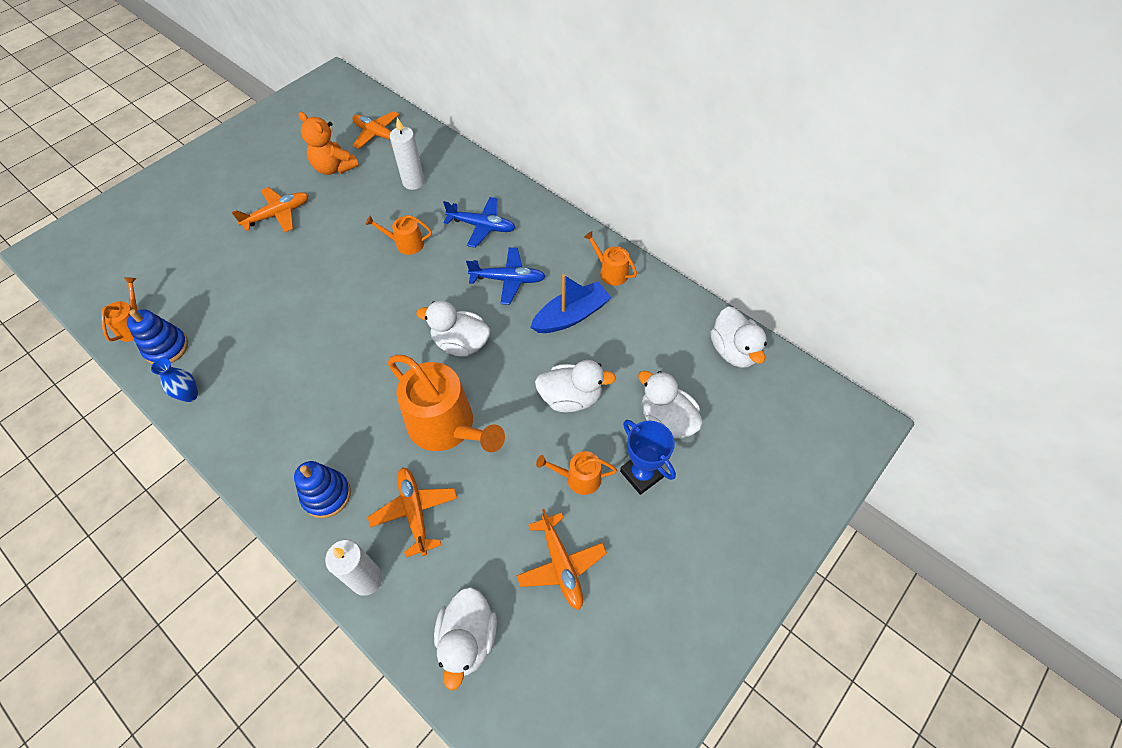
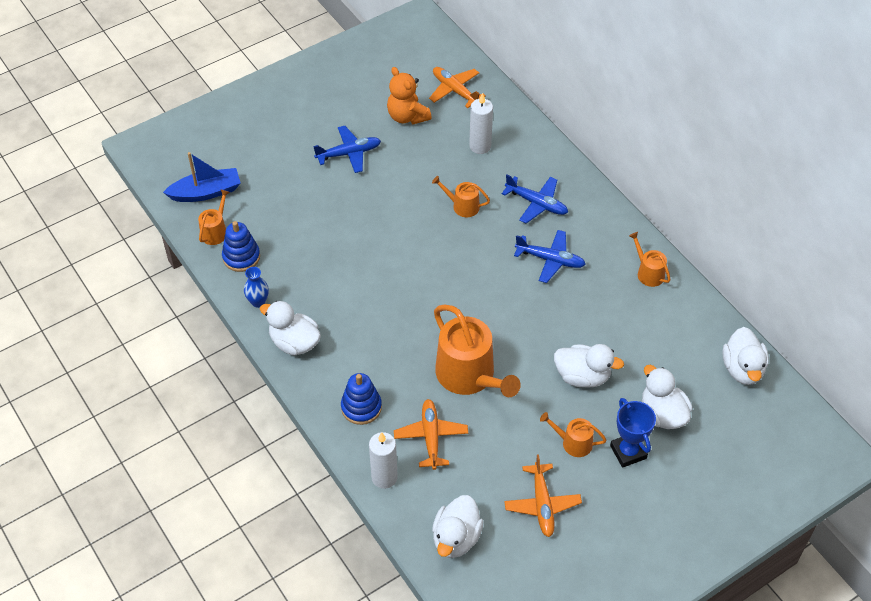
camera: 15 degrees right, 5 degrees down
(278, 214) = (349, 153): orange plane -> blue plane
(461, 343) = (495, 308): white duck -> white duck (294, 342)
(571, 316) = (600, 305): blue boat -> blue boat (206, 192)

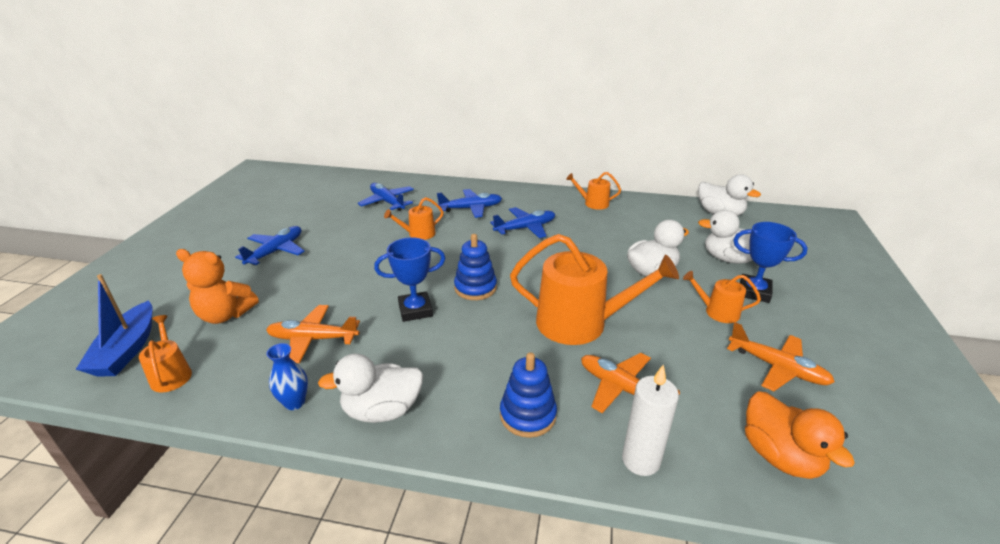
camera: 45 degrees left, 20 degrees down
(206, 192) = (127, 349): blue boat -> blue boat turned 150 degrees clockwise
(241, 257) = (230, 377): blue stacking toy -> blue stacking toy (475, 288)
(382, 283) = (415, 310): none -> blue trophy
(407, 116) = (306, 212): orange teddy bear -> orange teddy bear (225, 315)
(455, 90) = (329, 187): orange plane -> orange plane (313, 339)
(456, 538) = (780, 456): white duck -> orange duck
(480, 146) = (387, 202): white candle -> blue plane
(573, 443) = (717, 312): orange watering can -> orange watering can turned 45 degrees clockwise

